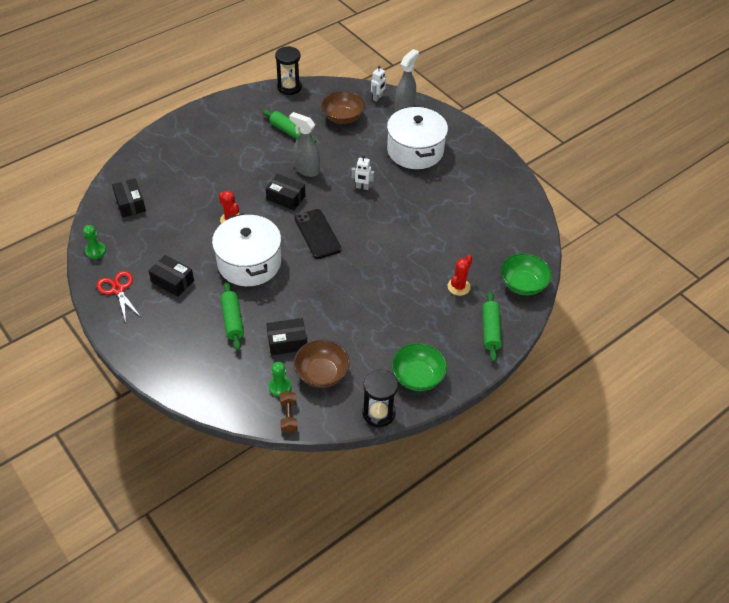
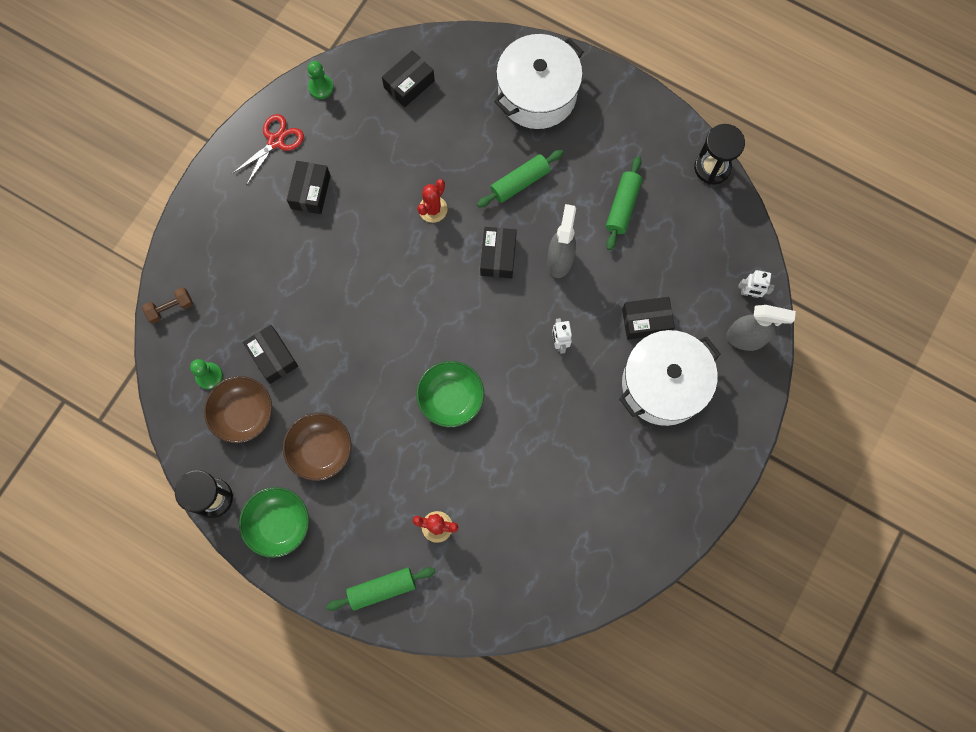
camera: 70 degrees right, 25 degrees up
(232, 320) = (281, 283): green rolling pin -> green rolling pin (520, 182)
(249, 263) = (373, 262): white pot -> white pot (537, 94)
(289, 416) = (174, 402): brown dumbbell -> brown dumbbell (170, 308)
(317, 234) = (453, 320): black phone -> none
(343, 117) = (684, 263): brown bowl -> brown bowl (321, 450)
(370, 145) = (646, 321): none -> black box
(523, 284) = (474, 608): green bowl -> green bowl (451, 398)

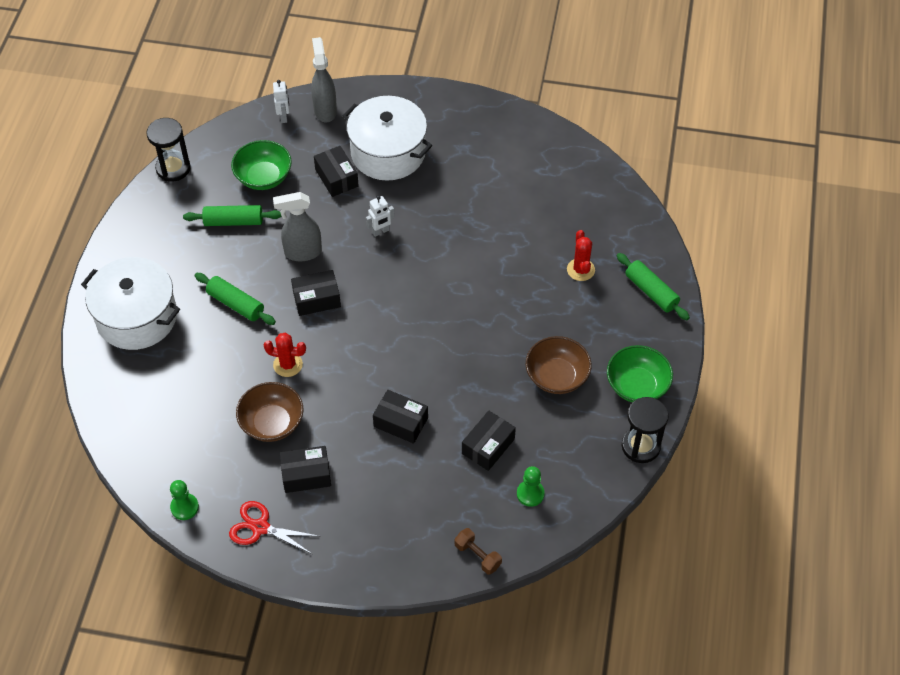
camera: 110 degrees left, 20 degrees down
(243, 414) = (553, 450): brown bowl -> brown bowl (272, 423)
(409, 84) = (157, 428): black box -> black box (401, 422)
(451, 398) = (465, 294): green bowl -> green bowl (263, 177)

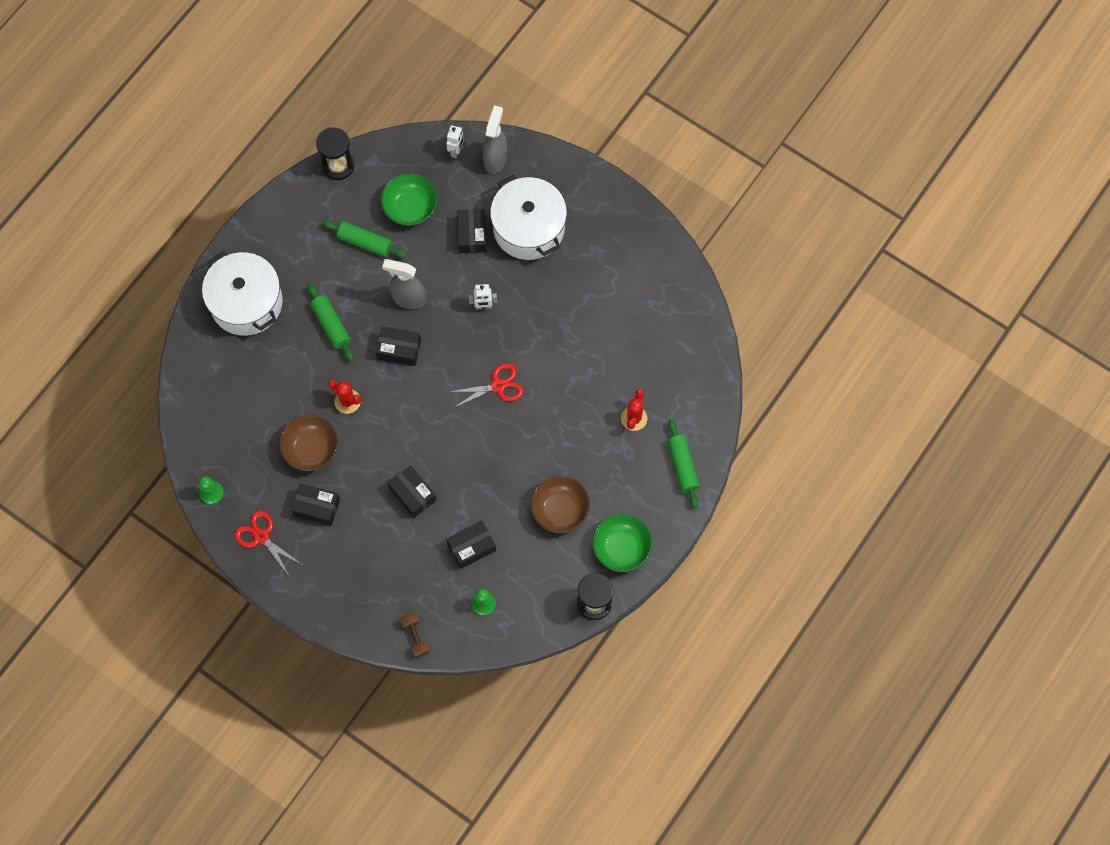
camera: 25 degrees right, 15 degrees up
(433, 293) = (498, 386): none -> red scissors

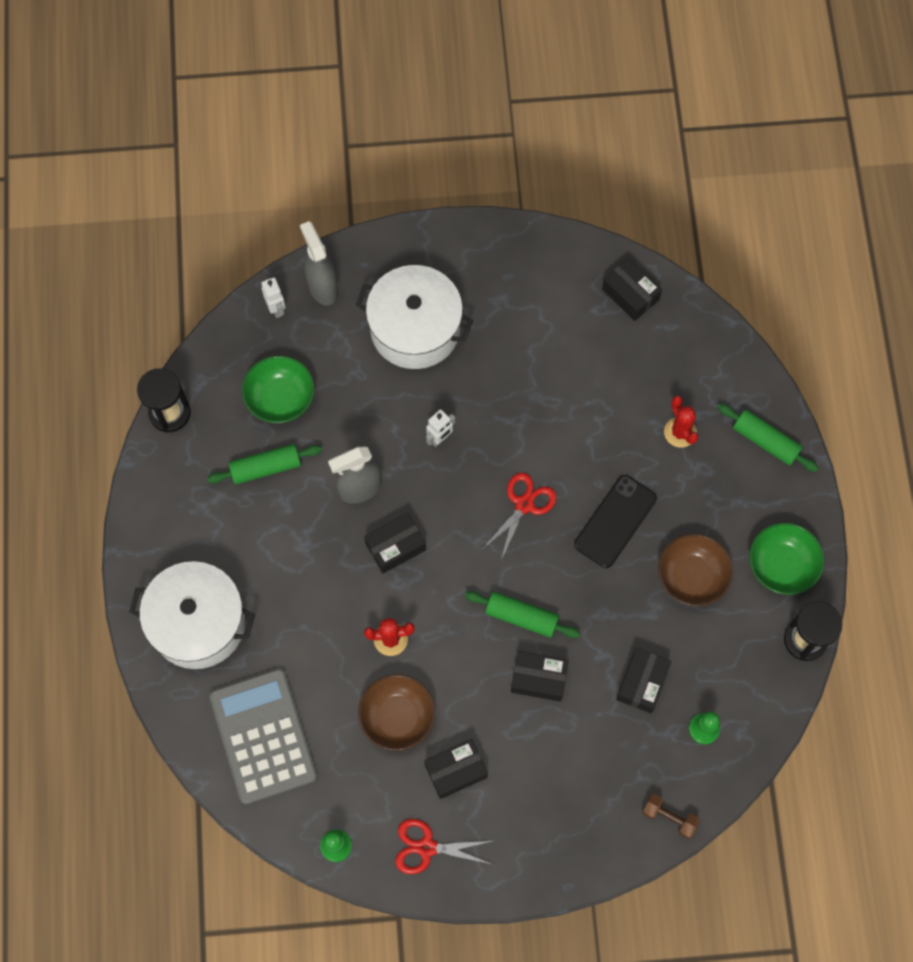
camera: 40 degrees left, 0 degrees up
(226, 397) = (263, 736): none -> grey calculator
(331, 325) = (305, 576): green rolling pin -> green rolling pin (521, 617)
(472, 235) = (366, 378): black box -> black box (630, 294)
(544, 440) = (615, 521): none -> black phone

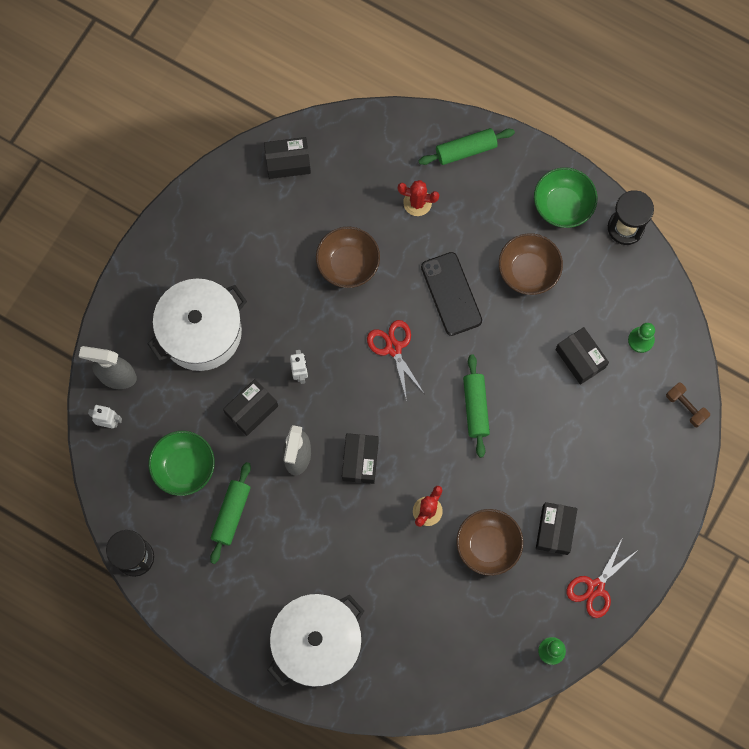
camera: 55 degrees left, 5 degrees up
(263, 736) = (436, 650): grey calculator -> none
(521, 617) = (475, 407): green rolling pin -> green rolling pin turned 60 degrees counterclockwise
(538, 679) = (528, 427): black box -> black box (251, 410)
(574, 411) = (348, 264): none -> brown bowl
(669, 817) = (686, 407): brown dumbbell -> brown dumbbell turned 75 degrees clockwise

